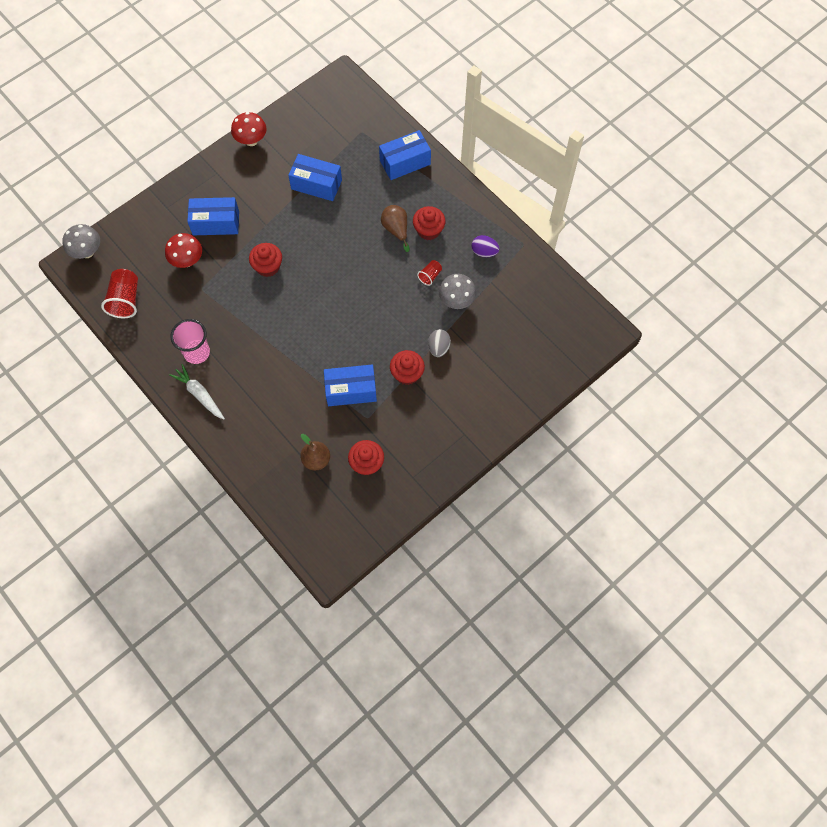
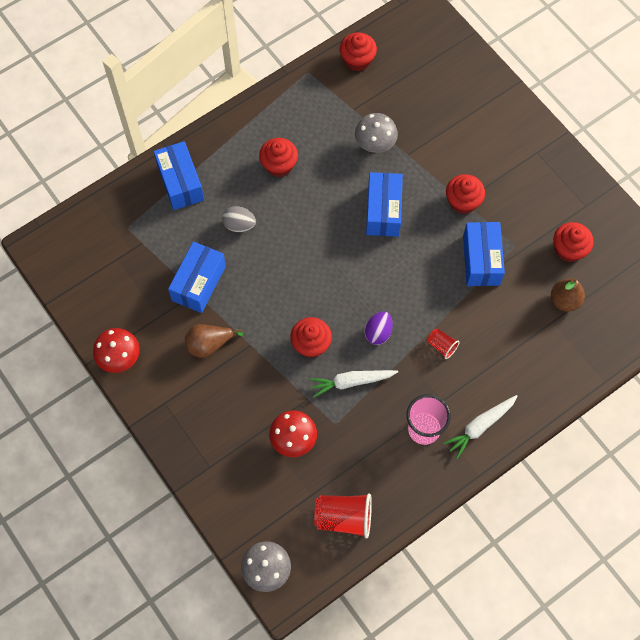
camera: 85 degrees left, 0 degrees up
(216, 223) = (241, 404): blue box -> blue box (383, 211)
(236, 297) = (351, 382): none -> white carrot
(396, 230) = (274, 199): brown pear -> brown pear (209, 344)
(430, 276) = (340, 169): red cup -> red cup (441, 346)
(438, 348) = (432, 168): grey egg -> grey egg (239, 225)
(484, 252) = (314, 111): purple egg -> purple egg (378, 333)
(542, 281) = (357, 60): none -> red cupcake

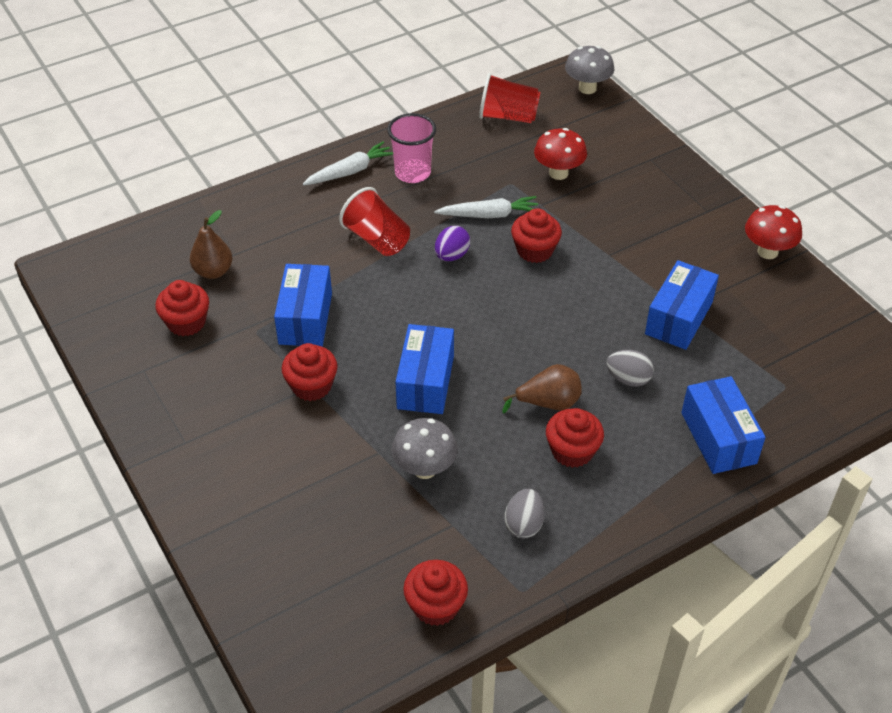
camera: 175 degrees left, 20 degrees down
(209, 344) = (659, 257): brown pear -> brown pear (548, 403)
(308, 112) = (524, 524): none -> grey egg
(441, 346) = (377, 239): red cup -> red cup, size x1.86

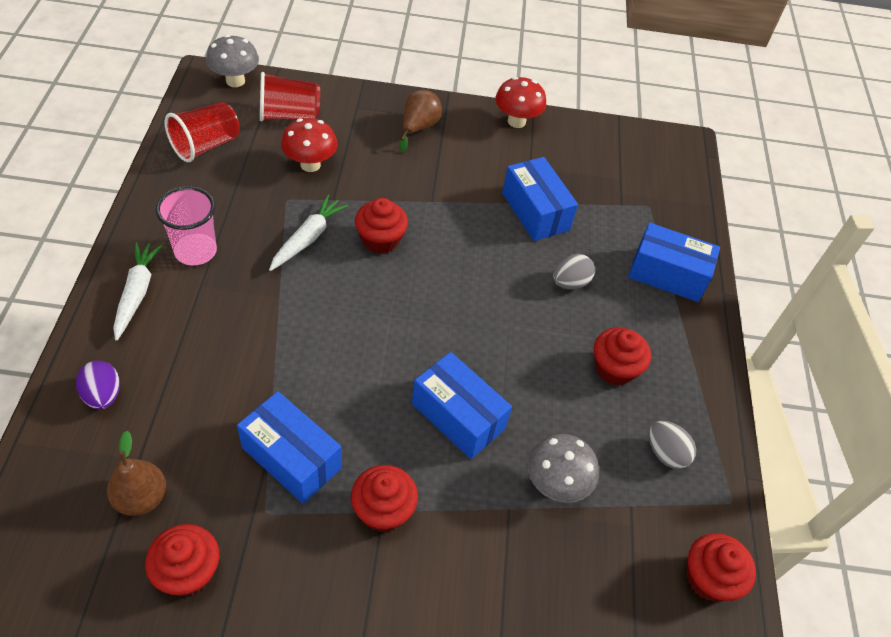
camera: 60 degrees left, 5 degrees up
(377, 239) = (249, 333): red cup -> red cup (289, 115)
(451, 256) = (328, 296): purple egg -> purple egg (103, 395)
(548, 403) = (553, 349): brown pear -> brown pear (418, 128)

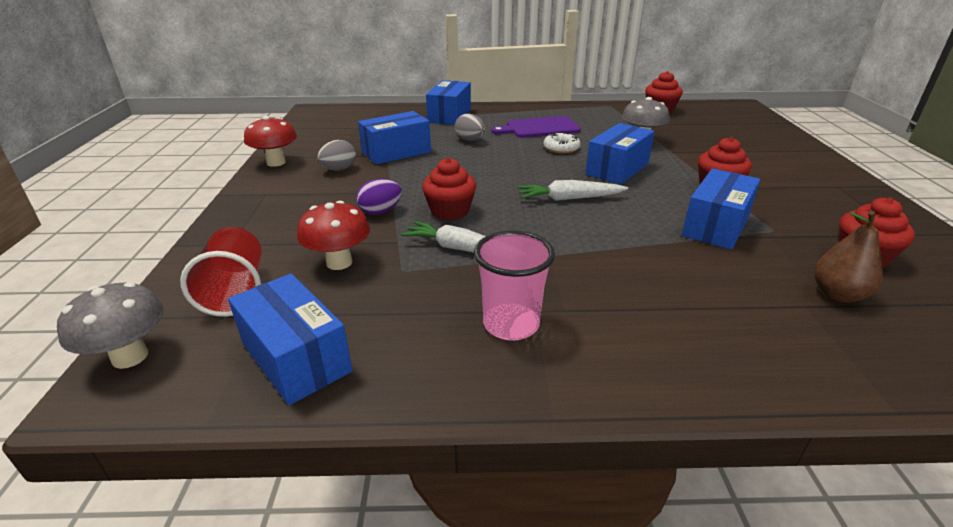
camera: 90 degrees left, 20 degrees down
(103, 395) = (765, 350): purple egg -> purple egg (380, 211)
(137, 293) = (604, 360): white carrot -> white carrot (569, 198)
(206, 145) = (295, 357): red cup -> blue box
(418, 128) = (278, 205): brown pear -> none
(534, 374) = (561, 148): none -> white donut
(614, 368) = (539, 128): red cupcake -> purple cutting board
(665, 453) = (592, 117): grey egg -> grey egg (339, 169)

